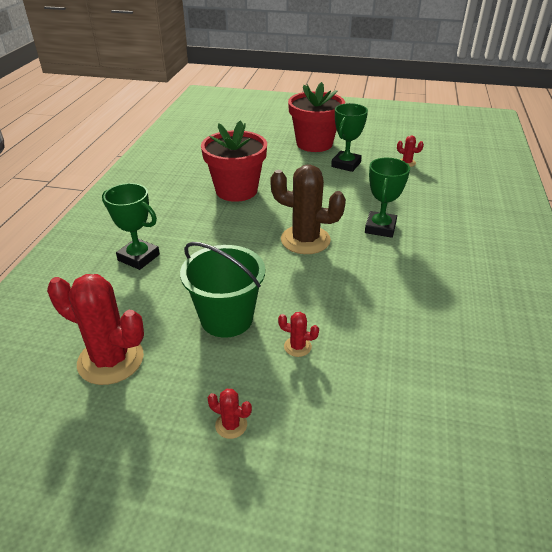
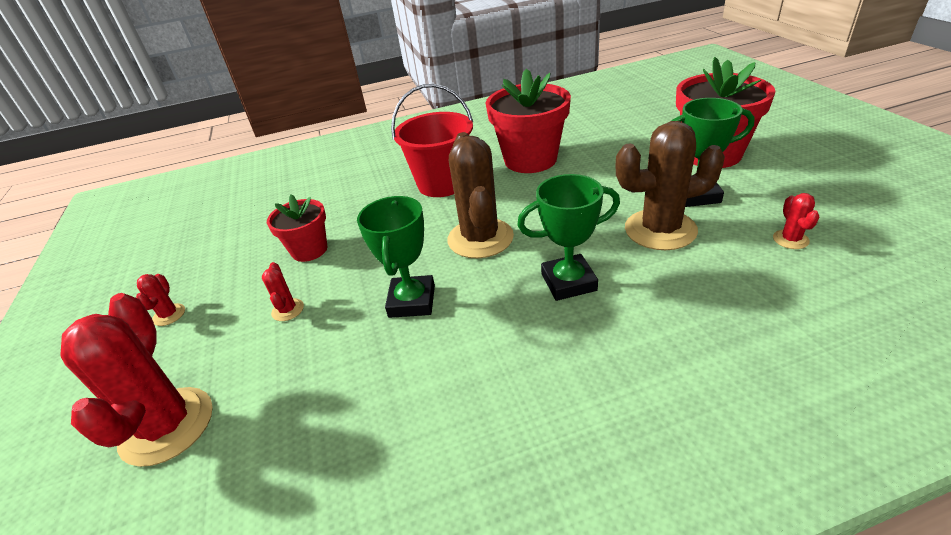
camera: 65 degrees right, 0 degrees up
(110, 360) = (231, 222): red cactus -> red cactus (167, 426)
(139, 257) = (368, 170): green trophy -> green trophy (412, 301)
(216, 231) = (442, 184): none -> red bucket
(226, 318) = (309, 250): green bucket -> red flower pot
(364, 186) = (660, 230): none -> brown cactus

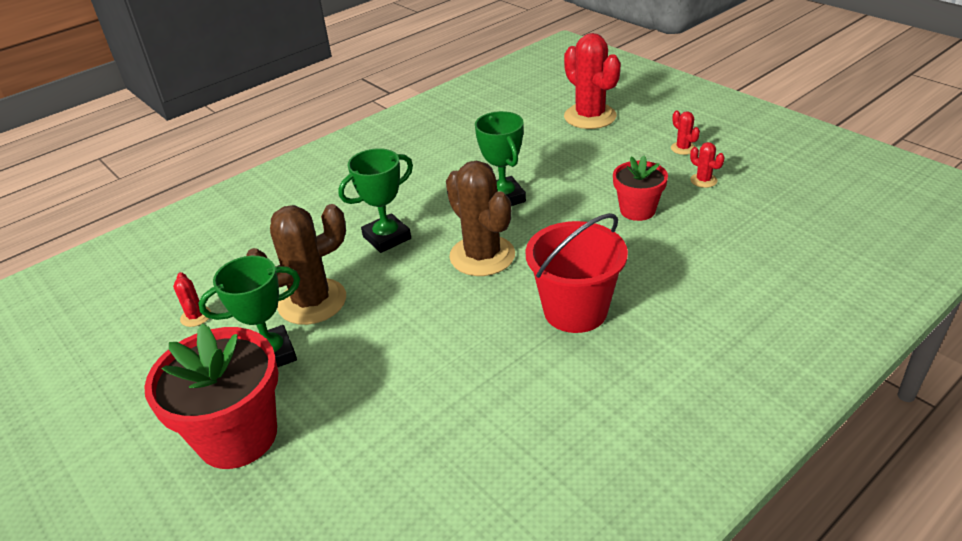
camera: 155 degrees right, 0 degrees up
(288, 310) = (594, 171): red cactus -> red cactus (703, 180)
(530, 160) = (485, 376): red flower pot -> none

